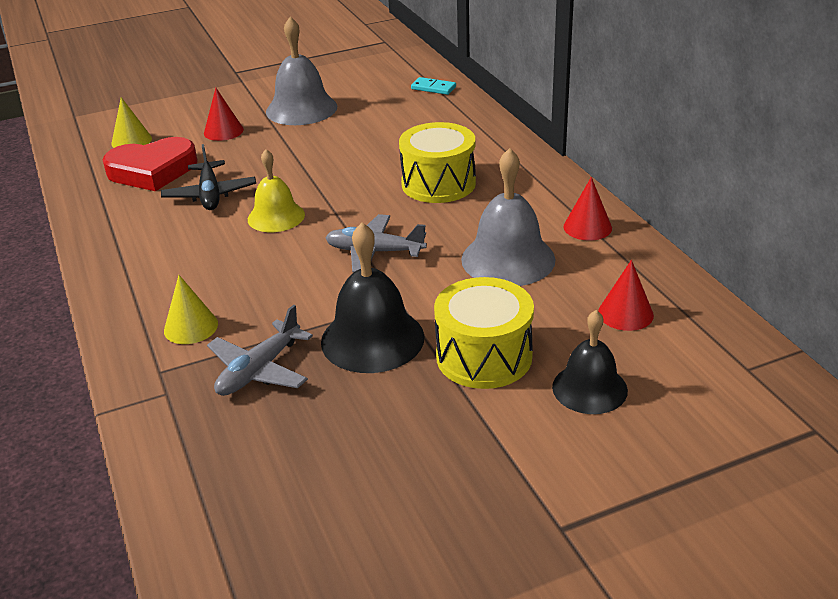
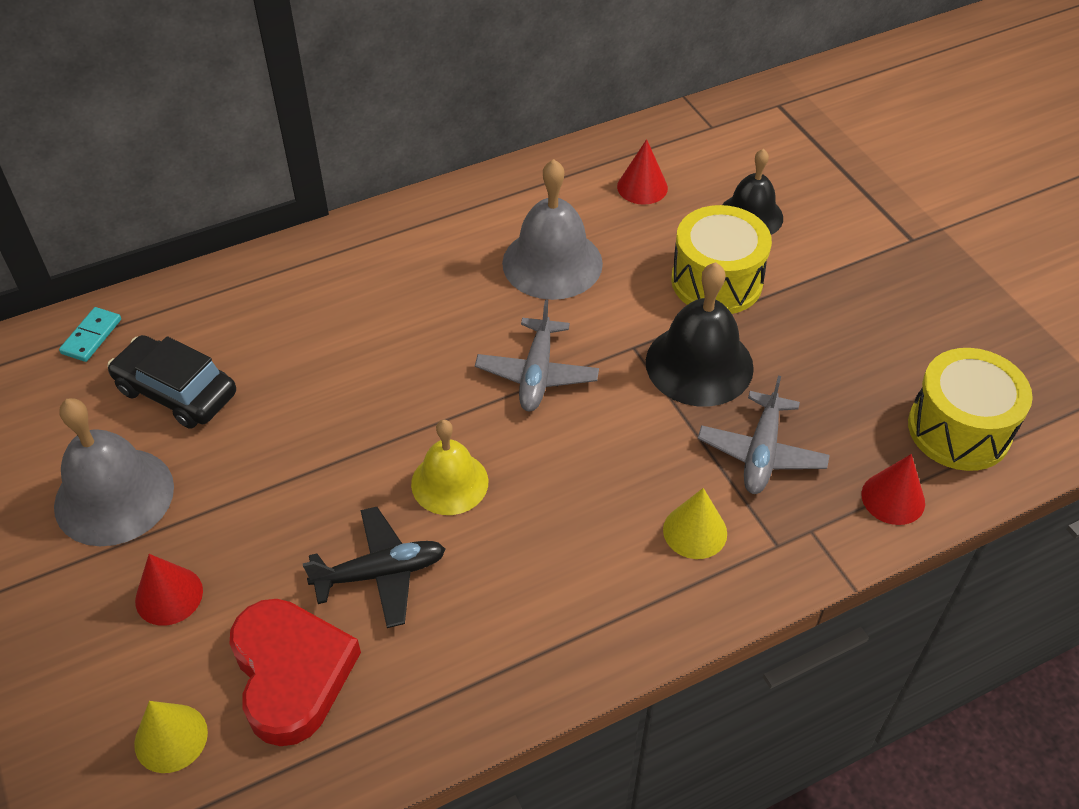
camera: 95 degrees left, 15 degrees up
(259, 370) = (761, 452): grey plane -> grey plane turned 75 degrees clockwise
(381, 118) = (176, 392): none -> black car
(438, 183) = (382, 322): yellow drum -> yellow drum (959, 429)
(587, 227) = (492, 202): red cone -> red cone (893, 498)

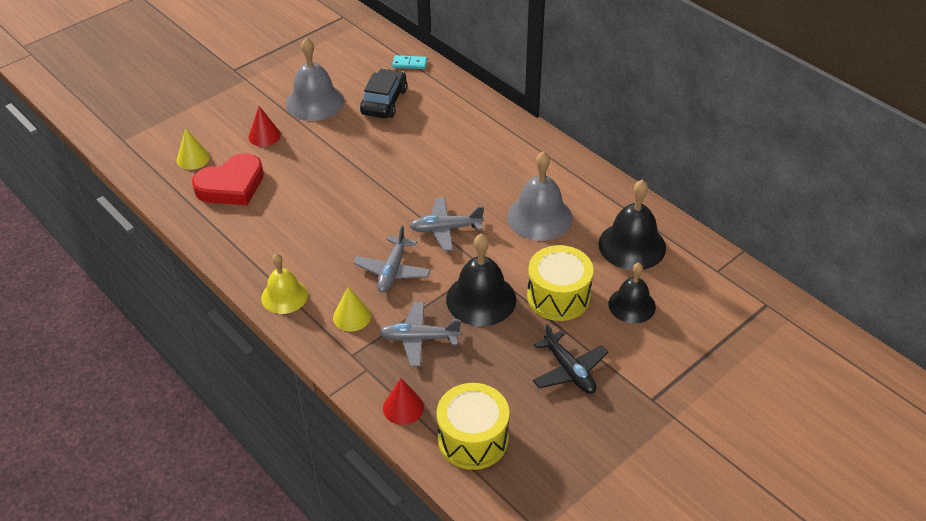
camera: 75 degrees right, 5 degrees down
(380, 573) = (293, 200): black plane -> black plane (569, 370)
(449, 482) = (356, 211): yellow bell -> yellow bell (284, 296)
(608, 459) = (392, 271): none -> grey plane
(642, 187) = (632, 245): red cone -> black bell

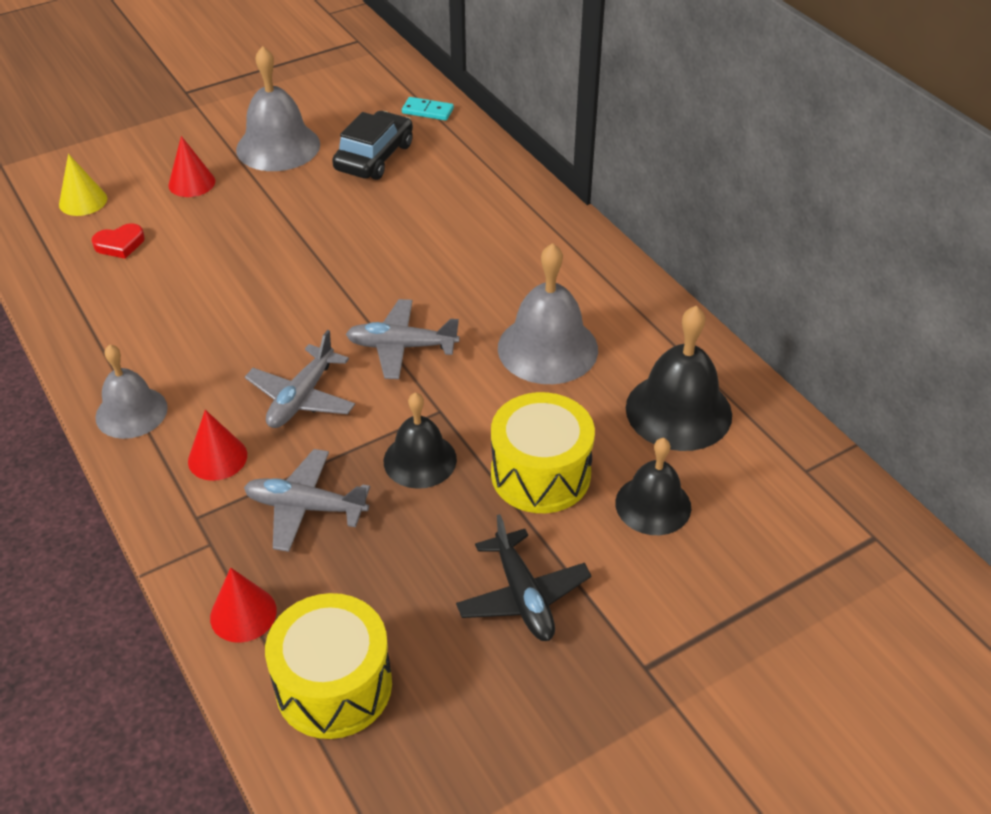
camera: 10 degrees right, 0 degrees up
(231, 185) = (120, 244): red heart -> red heart, size x0.48
(284, 296) = (131, 412): yellow bell -> grey bell
(352, 316) = (217, 458): yellow cone -> red cone
(481, 299) = (420, 460): black bell -> black bell, size x0.66

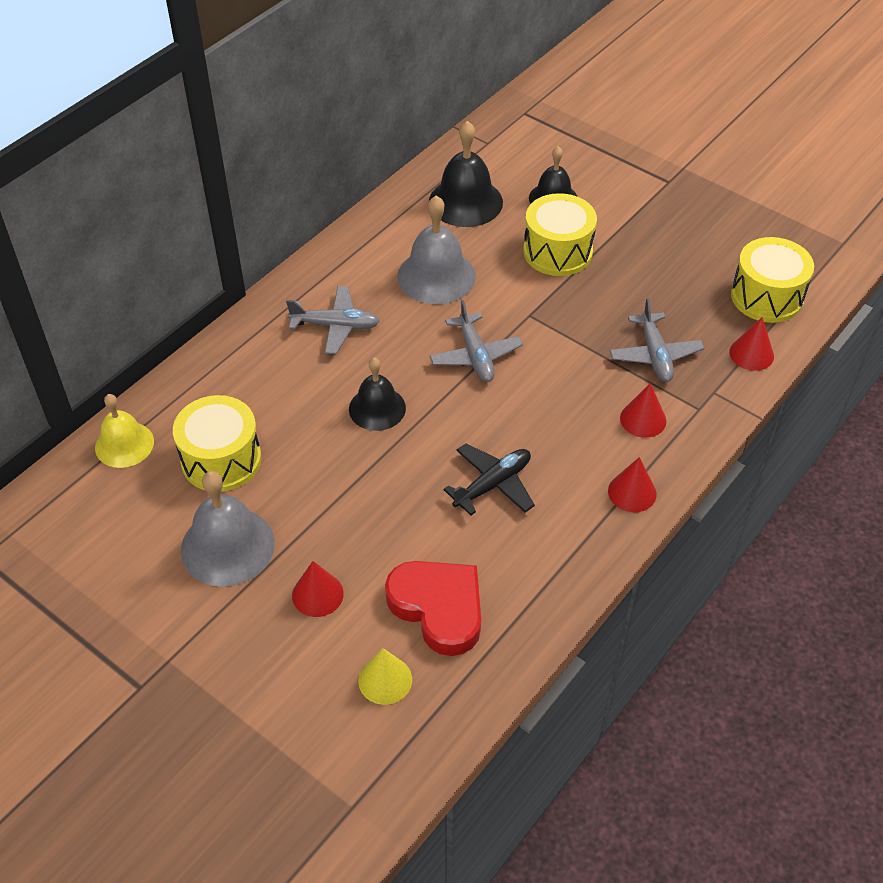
camera: 110 degrees left, 5 degrees up
(120, 244) = (438, 608): red heart -> red heart, size x2.09
(131, 412) = (632, 492): grey bell -> red cone
(302, 397) = (559, 394): grey plane -> grey plane (335, 326)
(374, 157) = (221, 459): black car -> yellow drum
(420, 460) = (580, 311): black bell -> black bell (377, 408)
(427, 111) = (124, 444): turquoise domino -> yellow bell
(523, 596) = (655, 237): black plane -> black plane (492, 485)

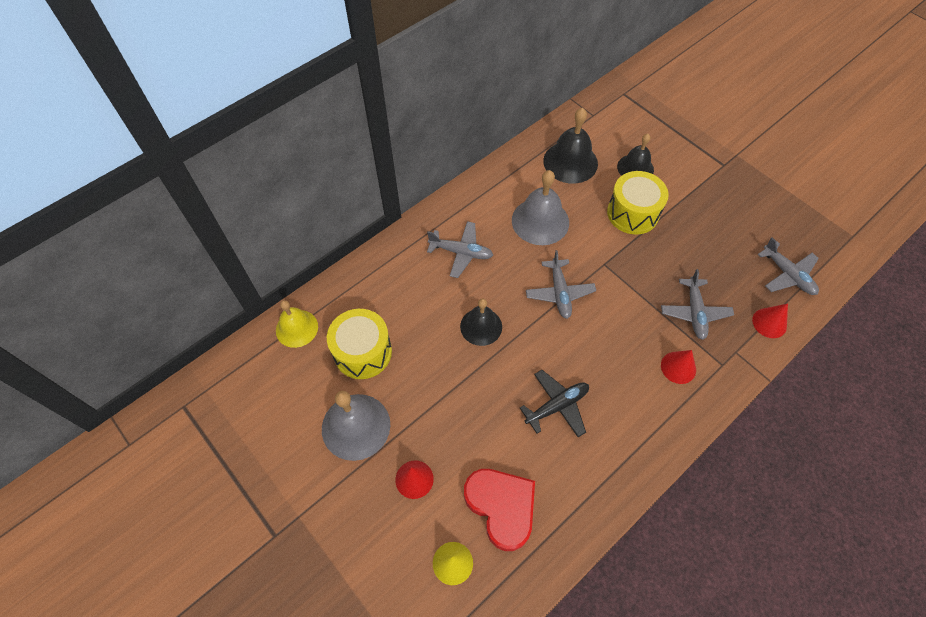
camera: 10 degrees right, 10 degrees up
(632, 492) = (661, 430): red cone -> none
(766, 296) = (787, 274): yellow drum -> grey plane

